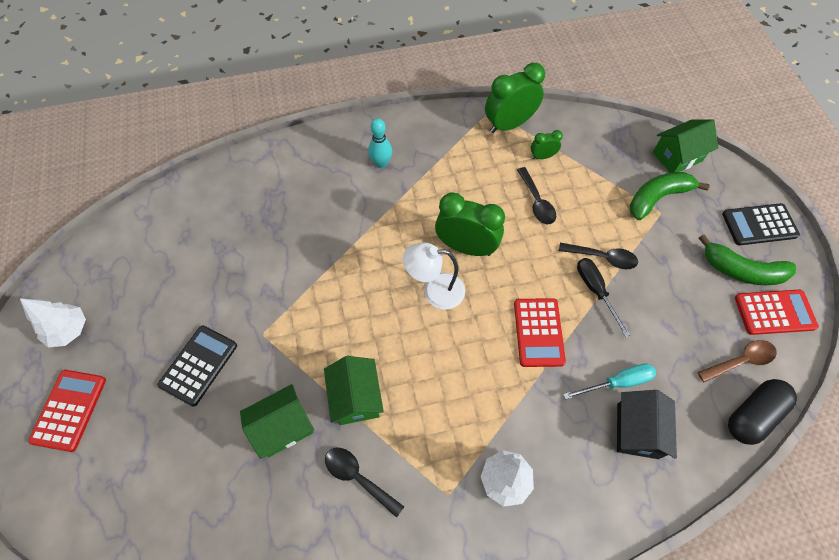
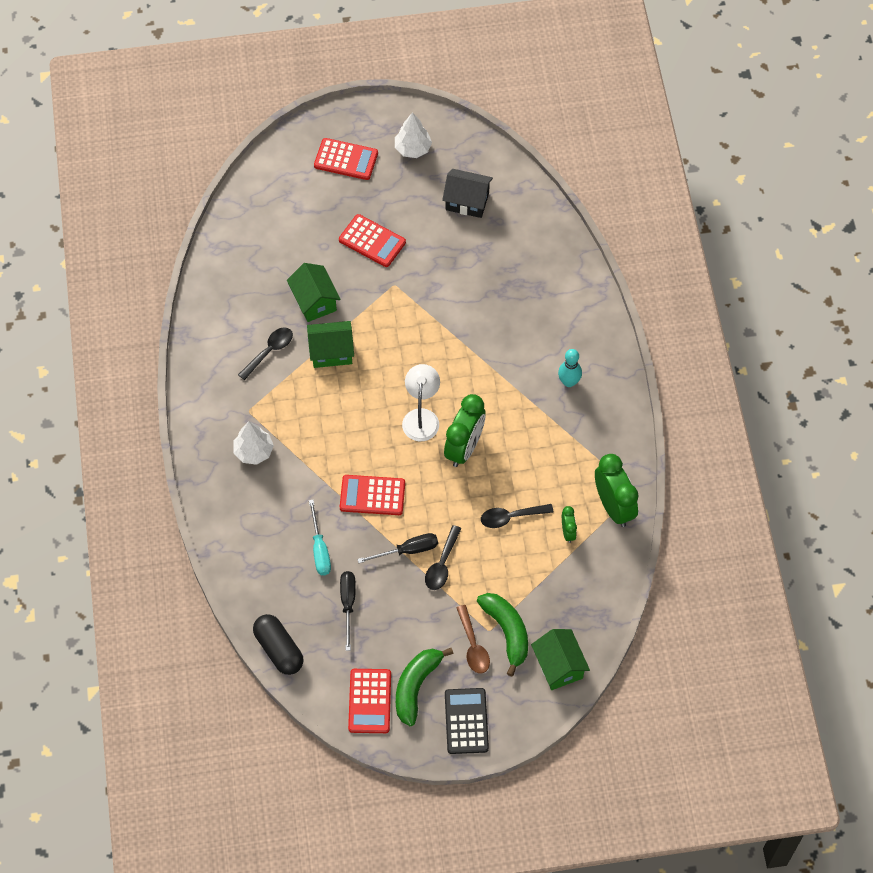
camera: 95 degrees right, 0 degrees up
(199, 365) = (372, 241): black calculator -> red calculator
(637, 430) = (278, 555): black house -> black house (467, 201)
(674, 345) = (348, 604): none -> black screwdriver
(740, 361) = (327, 655): brown spoon -> brown spoon (473, 646)

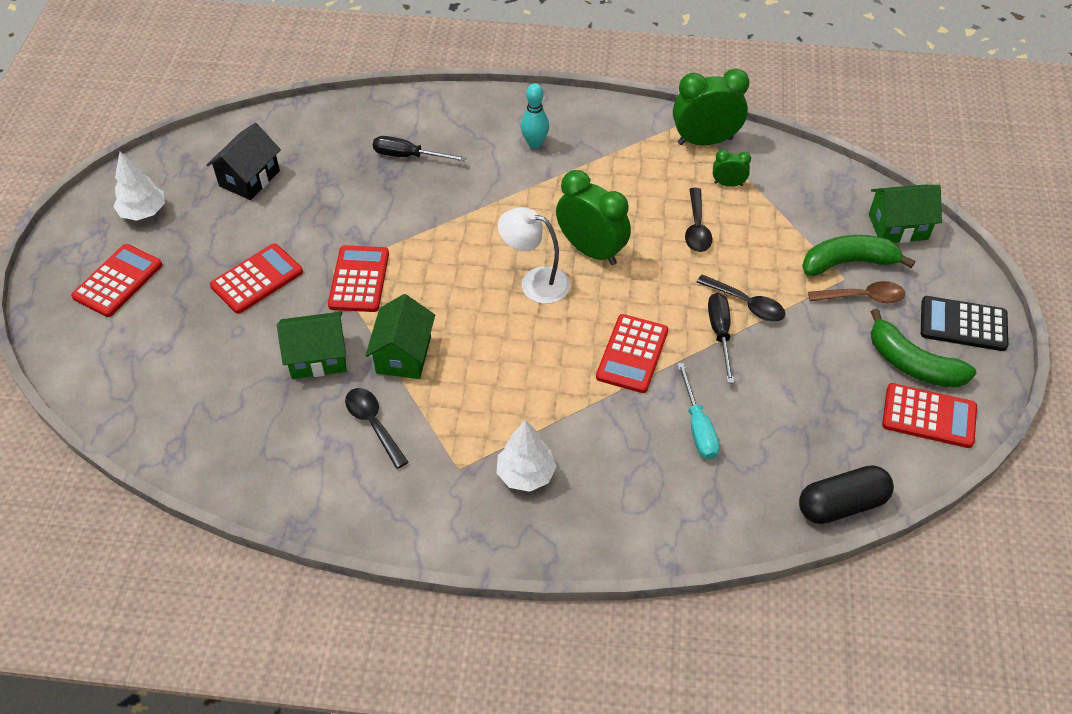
camera: 75 degrees left, 10 degrees down
(320, 549) = (698, 427): turquoise screwdriver -> turquoise screwdriver turned 75 degrees clockwise
(348, 604) = (785, 411): black screwdriver -> black screwdriver (408, 156)
(390, 304) = (359, 279): none -> red calculator

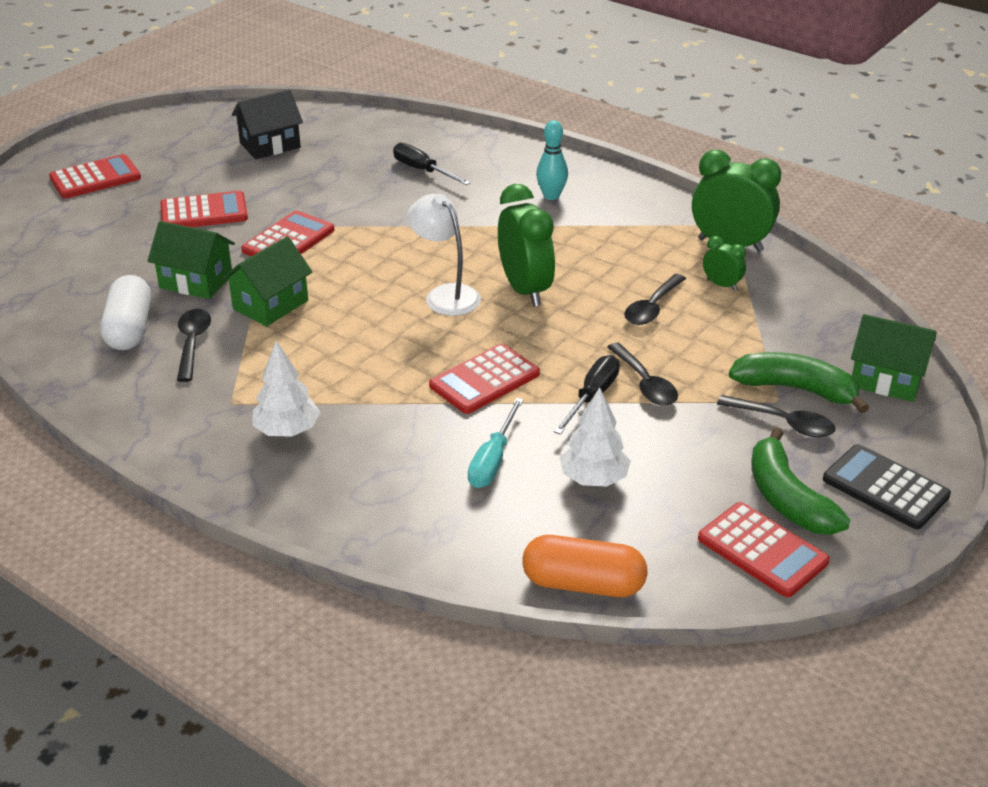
camera: 30 degrees right, 15 degrees down
(143, 212) = (162, 141): white tree -> white tree (593, 479)
(305, 434) = (130, 329): none -> white capsule
(842, 504) = (583, 584): black capsule -> orange capsule
(862, 297) = (784, 423): brown spoon -> black spoon

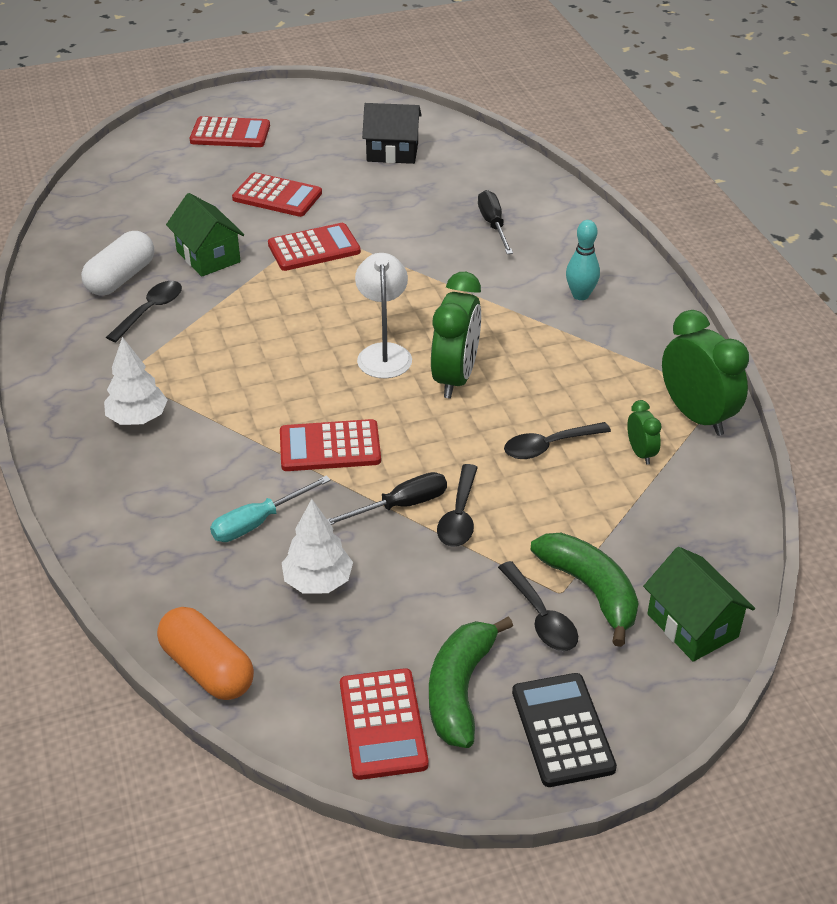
camera: 35 degrees right, 5 degrees up
(270, 305) = (240, 301): green house -> none

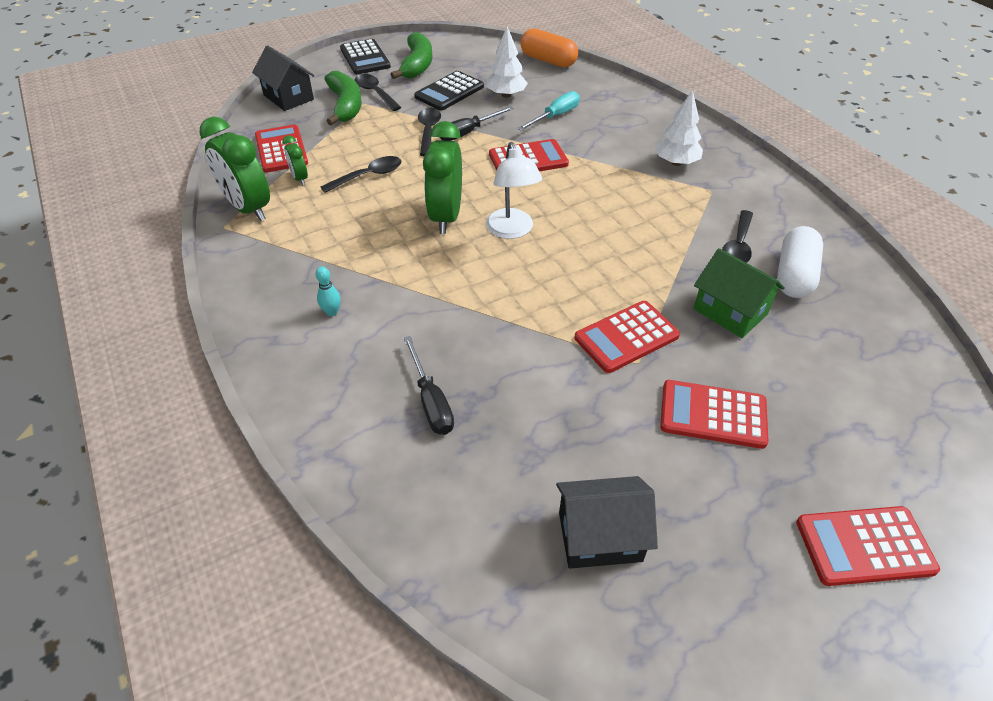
camera: 170 degrees right, 5 degrees up
(383, 724) = (453, 52): red calculator -> red calculator (281, 149)
(412, 602) = (449, 92): none -> black calculator
(580, 295) = (332, 312): turquoise bowling pin -> turquoise bowling pin, size x0.65
(590, 590) = (345, 106): green banana -> green banana turned 150 degrees counterclockwise
(692, 625) = (288, 97): green house -> black house

